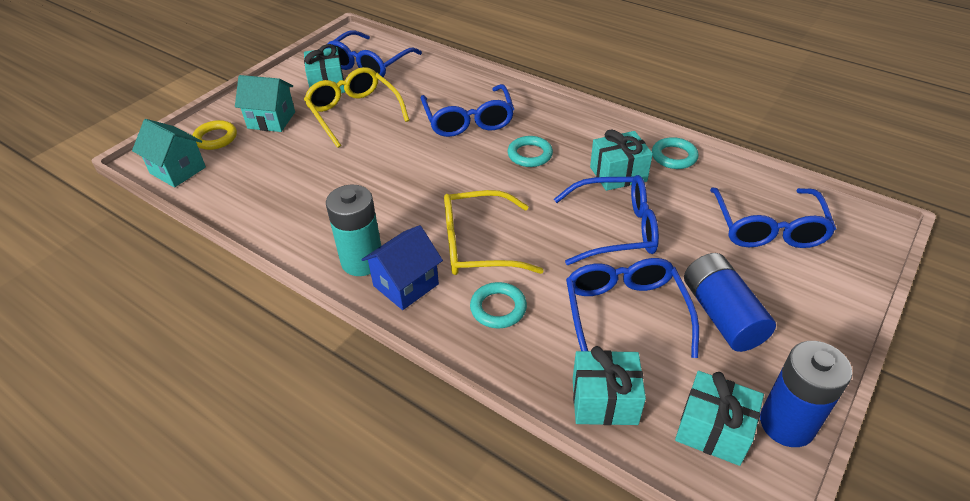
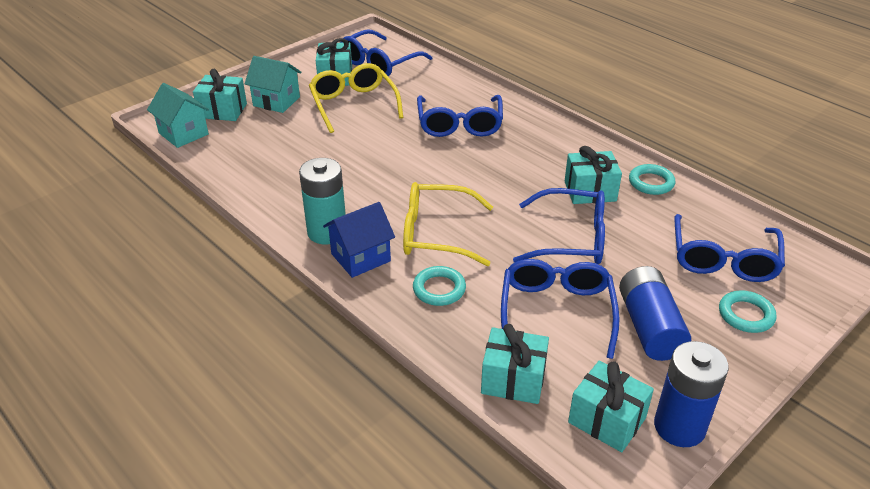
camera: 10 degrees right, 5 degrees down
(215, 138) = (223, 111): yellow ring -> turquoise gift
(530, 154) = (509, 162): turquoise ring -> turquoise ring (746, 315)

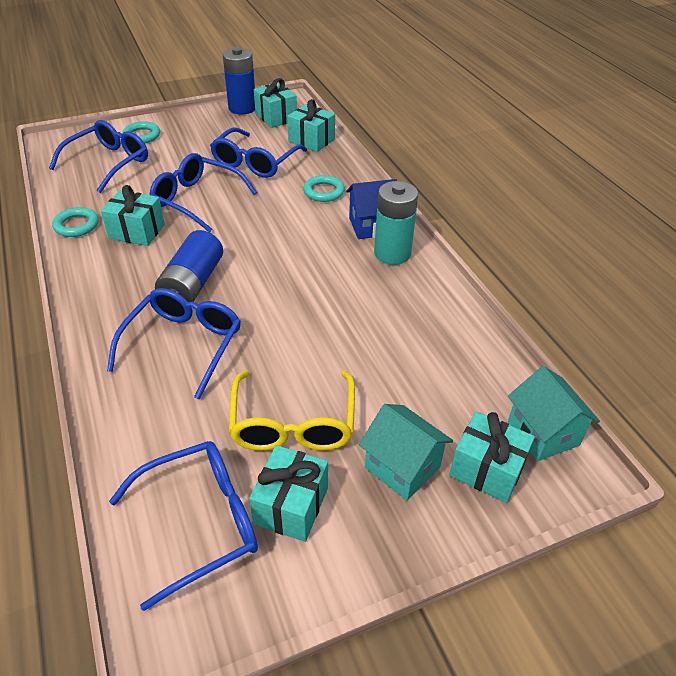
camera: 160 degrees left, 5 degrees up
(436, 234) = (299, 229): yellow glasses -> none
(649, 327) = (206, 143): blue battery -> blue battery (192, 284)

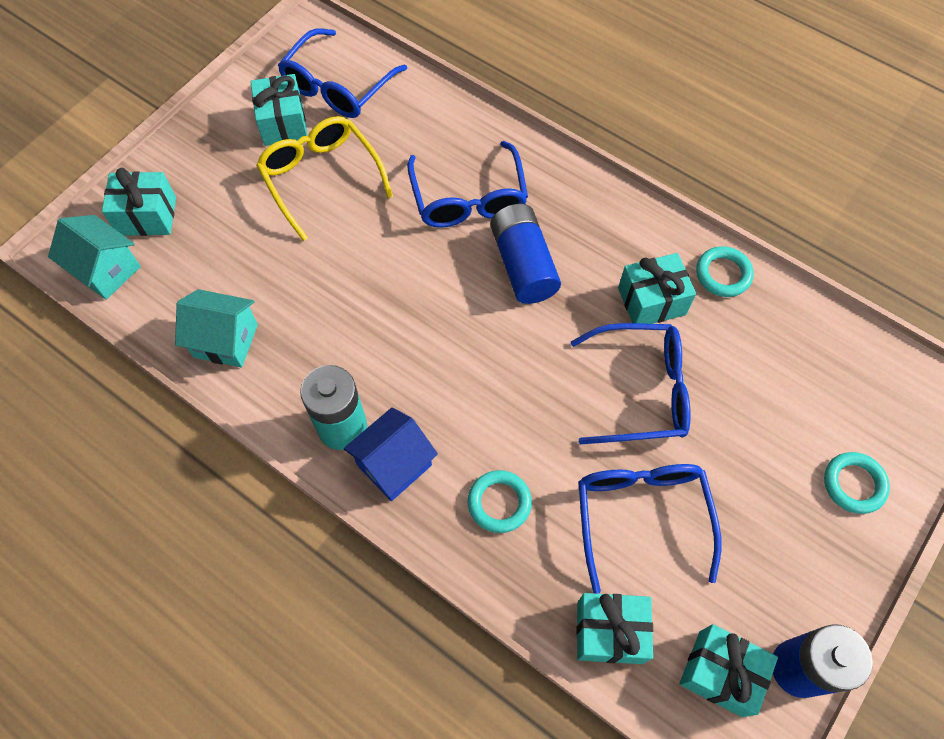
camera: 150 degrees right, 20 degrees up
(109, 163) = (821, 397): blue glasses -> none
(402, 467) = (215, 186): turquoise house -> turquoise house (226, 341)

